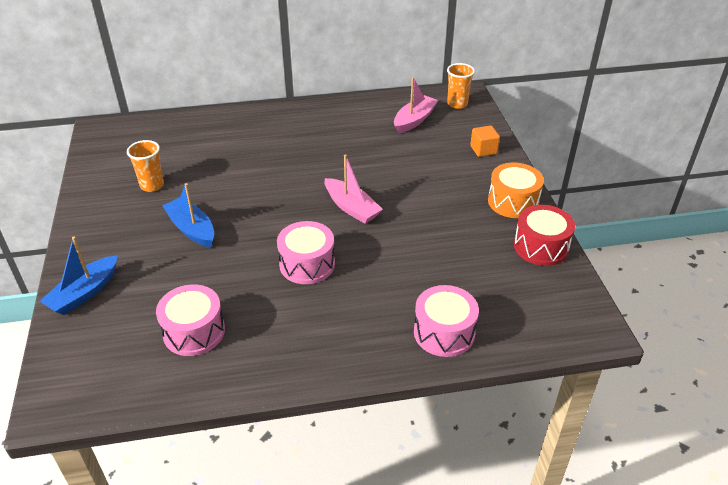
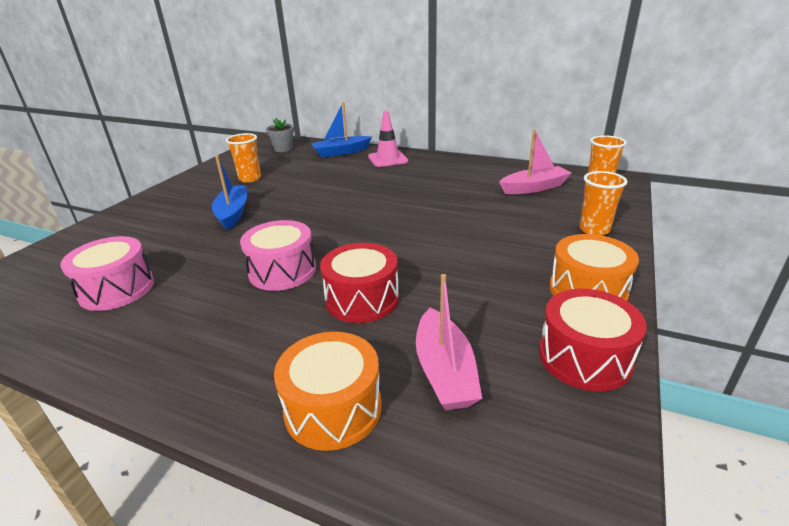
camera: 35 degrees right, 10 degrees down
(84, 293) = (101, 231): blue boat -> blue boat (341, 152)
(135, 136) = (283, 149): none -> grey flower pot
(262, 121) = (388, 159): none -> pink traffic cone
(351, 208) = (385, 238): pink boat -> pink boat (445, 371)
(388, 262) = (362, 299): none -> red drum
(444, 332) = (333, 408): pink drum -> orange drum
(483, 150) = (594, 230): orange cube -> orange cup

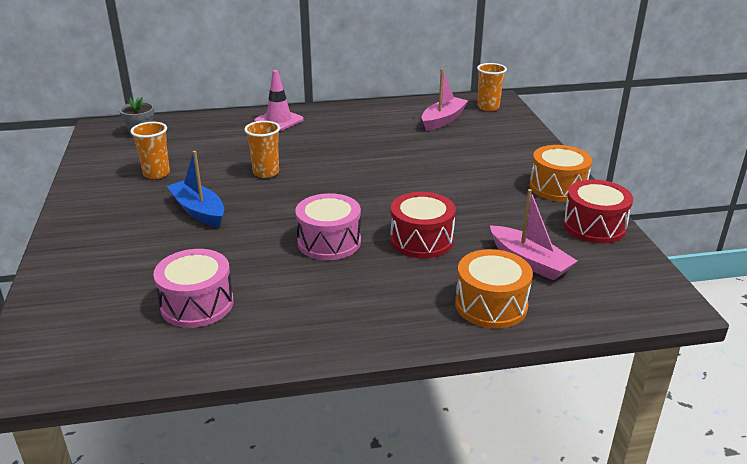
camera: 35 degrees left, 0 degrees up
(341, 152) = (217, 123): blue boat -> none
(594, 230) = (520, 144): orange cup -> orange cup (266, 172)

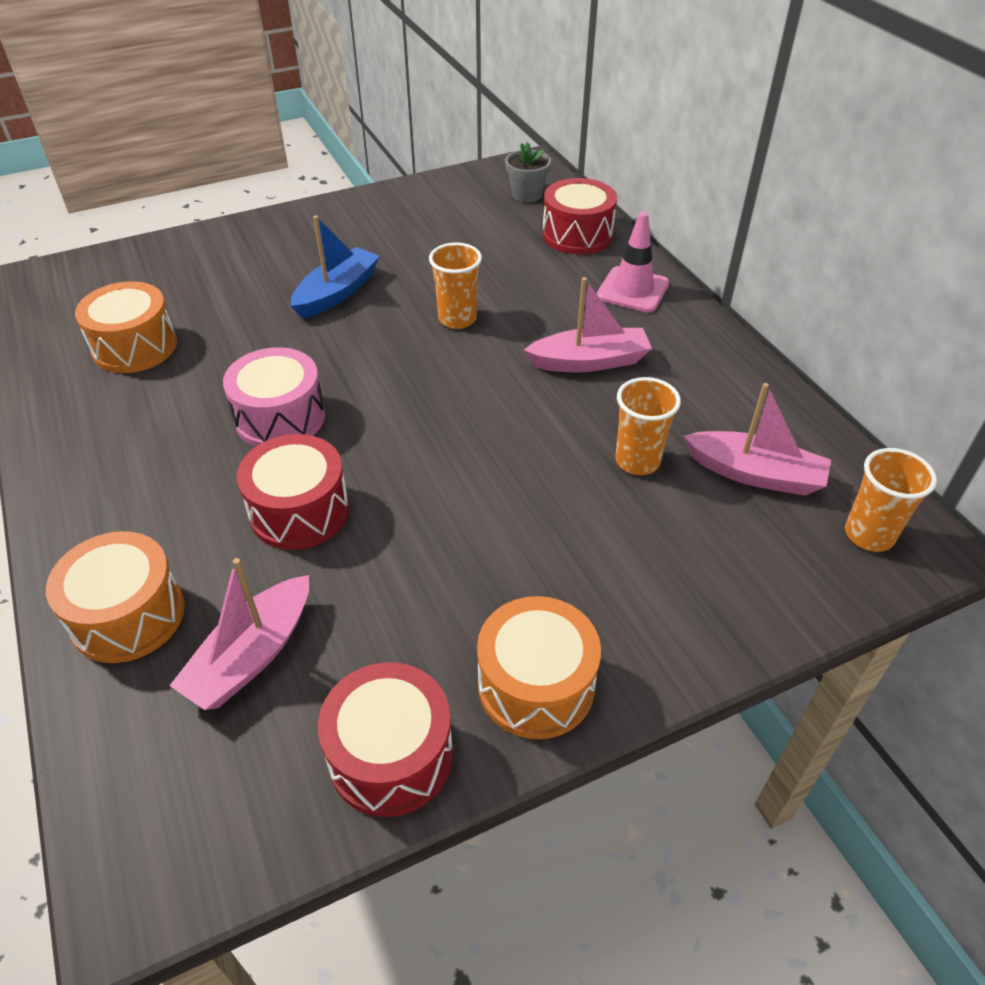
camera: 75 degrees right, 15 degrees up
(156, 174) = (421, 237): orange cup -> orange cup (637, 461)
(197, 304) = (135, 346): pink drum -> orange drum
(206, 125) = (577, 235): none -> red drum
(336, 141) = (589, 361): none -> pink boat

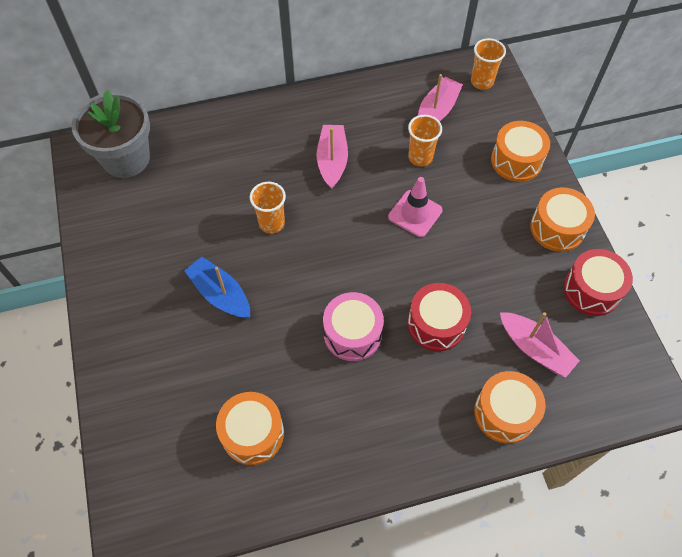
camera: 80 degrees left, 15 degrees up
(527, 195) = (126, 158): grey flower pot -> grey flower pot, size x2.04
(577, 235) = (192, 139): red drum -> none
(632, 290) = (265, 124): pink traffic cone -> pink traffic cone (415, 213)
(687, 604) = (516, 160): none -> orange drum

